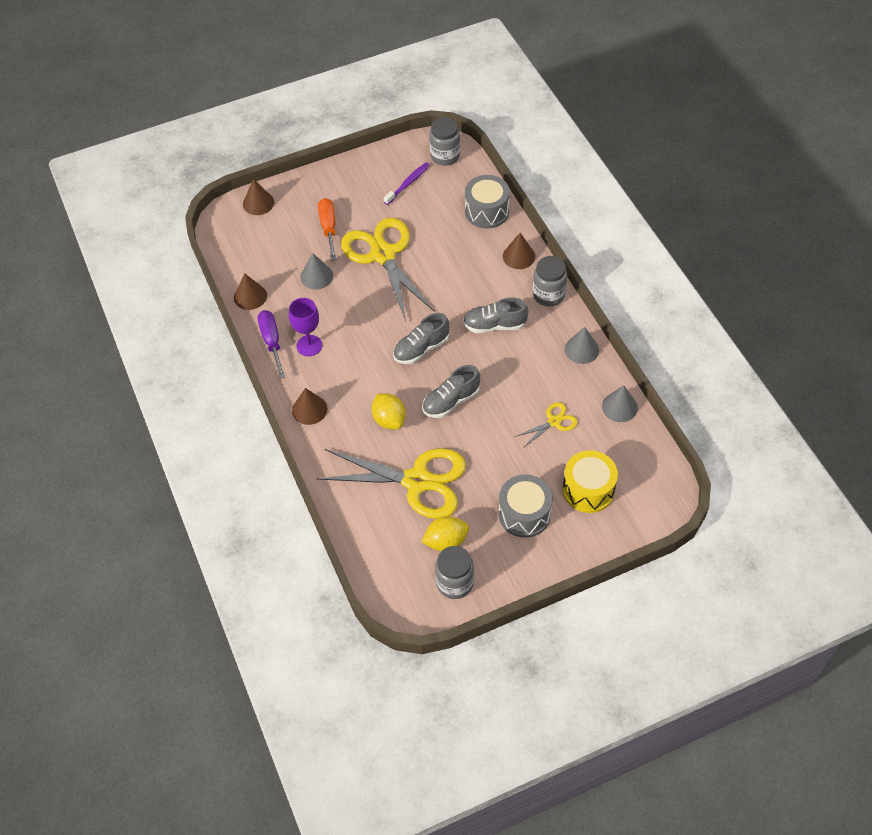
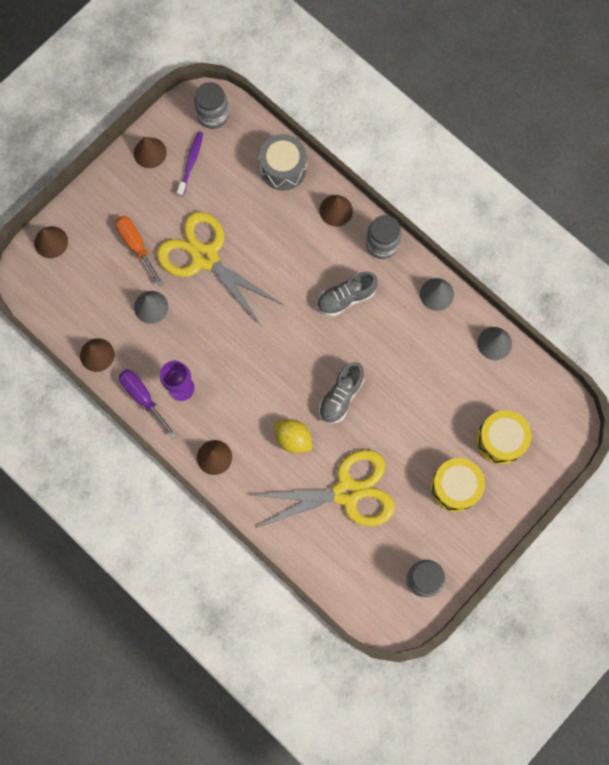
camera: 25 degrees left, 20 degrees up
(376, 166) = (150, 152): none -> brown cone
(421, 349) = (288, 350): grey shoe -> none
(446, 541) = (398, 542): yellow lemon -> none
(524, 514) = (455, 487): grey drum -> yellow drum
(554, 422) = (442, 382): yellow scissors -> none

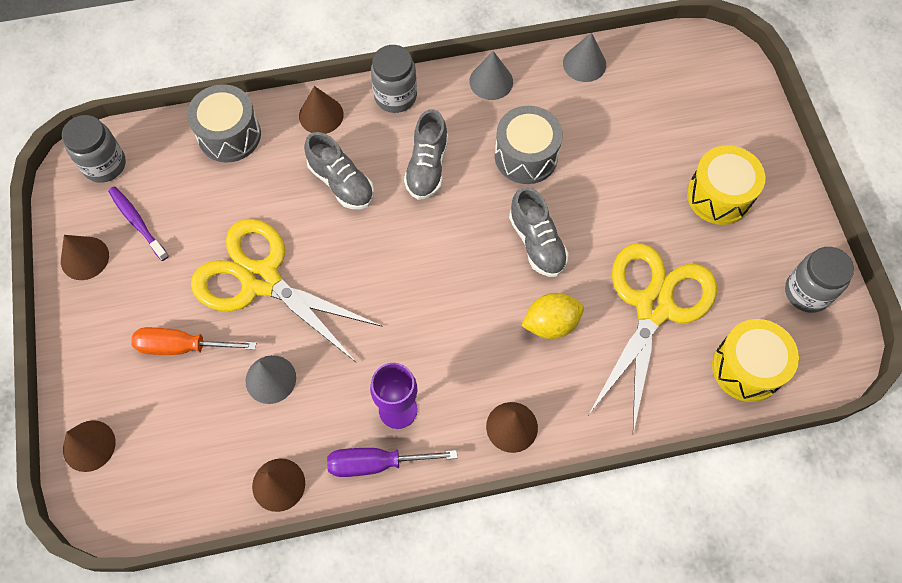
camera: 55 degrees left, 10 degrees down
(205, 257) = (261, 280): yellow scissors -> yellow scissors turned 45 degrees clockwise
(298, 256) = (341, 183): none -> grey shoe
(397, 351) = (526, 156): none -> grey drum
(500, 440) = (694, 122): yellow drum -> yellow drum (747, 368)

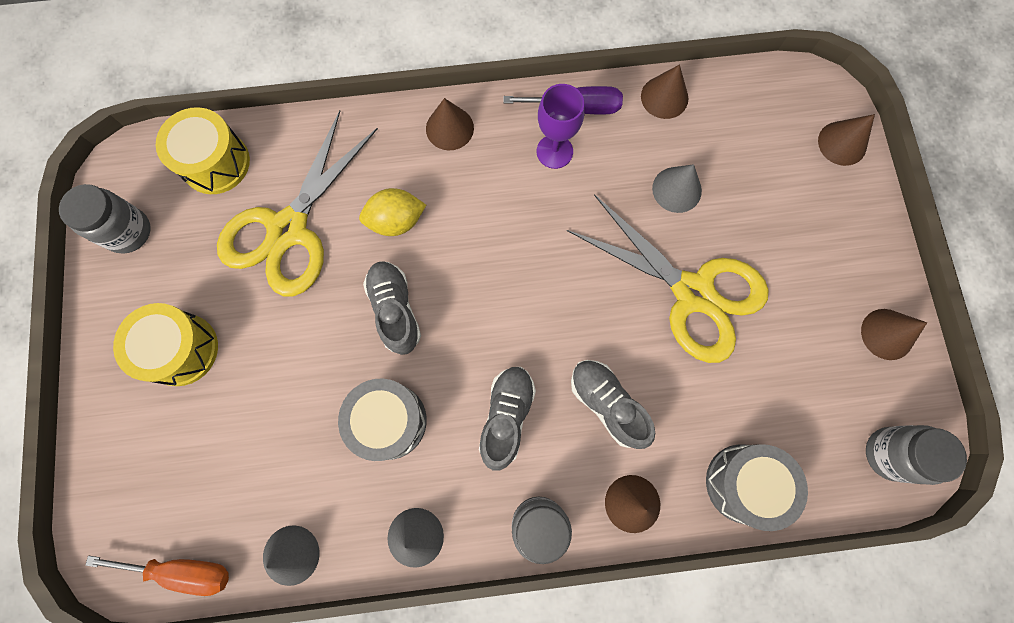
camera: 175 degrees left, 10 degrees up
(137, 222) = (837, 373): purple toothbrush -> none
(182, 346) = (767, 228): orange screwdriver -> orange screwdriver (182, 570)

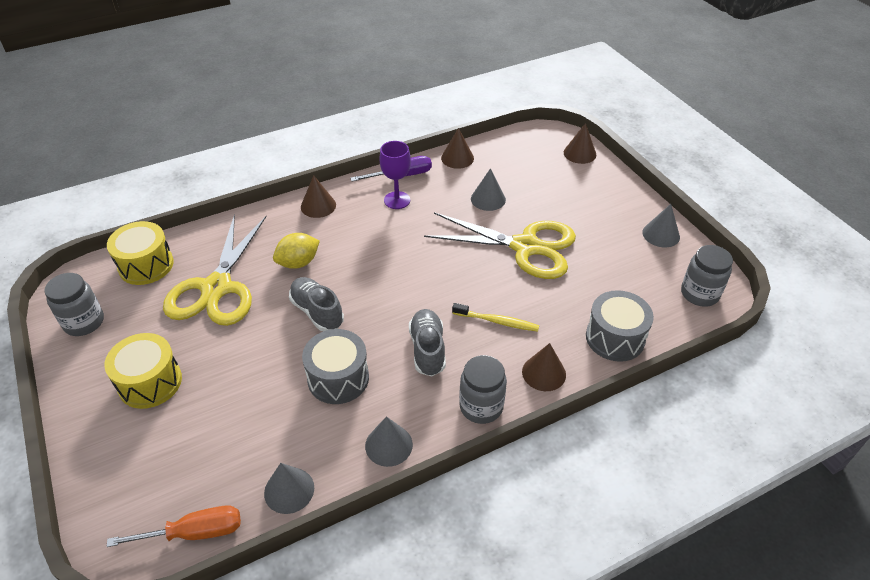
camera: 20 degrees left, 30 degrees down
(607, 404) = (497, 321): grey shoe -> yellow toothbrush
(887, 334) = (661, 234): brown cone -> grey cone

